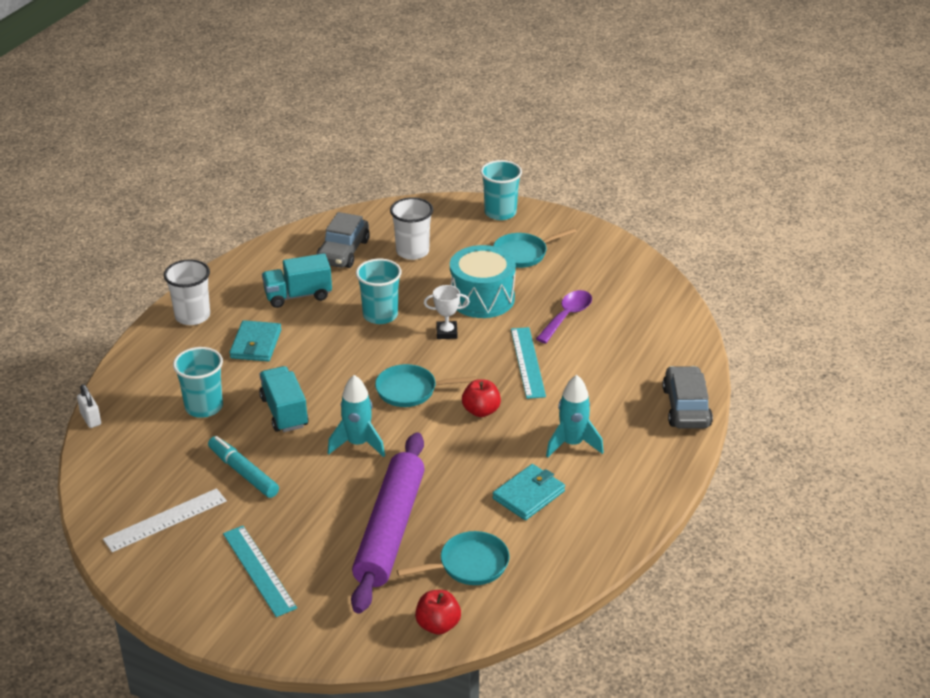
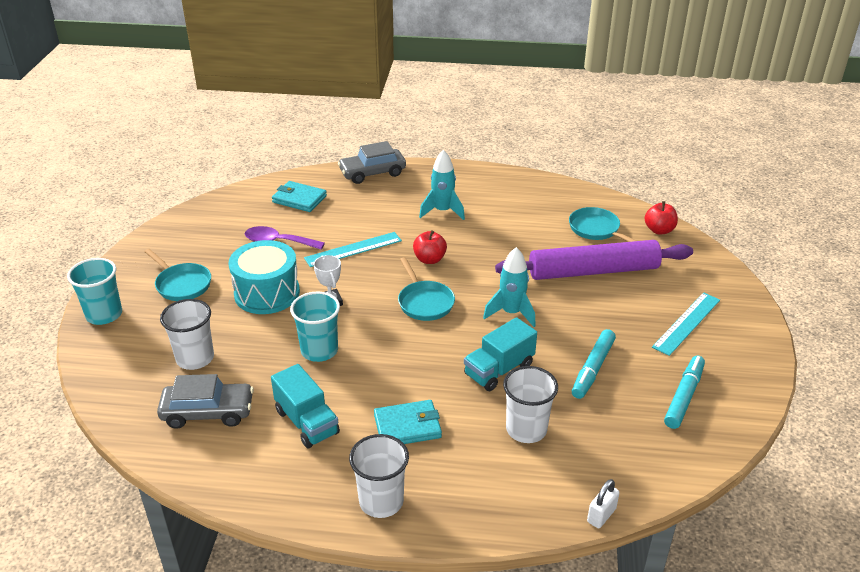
camera: 110 degrees left, 0 degrees up
(165, 520) = (684, 397): white ruler -> turquoise marker
(204, 407) = (526, 429): turquoise cup -> white cup
(528, 495) = (510, 219): turquoise wallet -> turquoise wallet (299, 199)

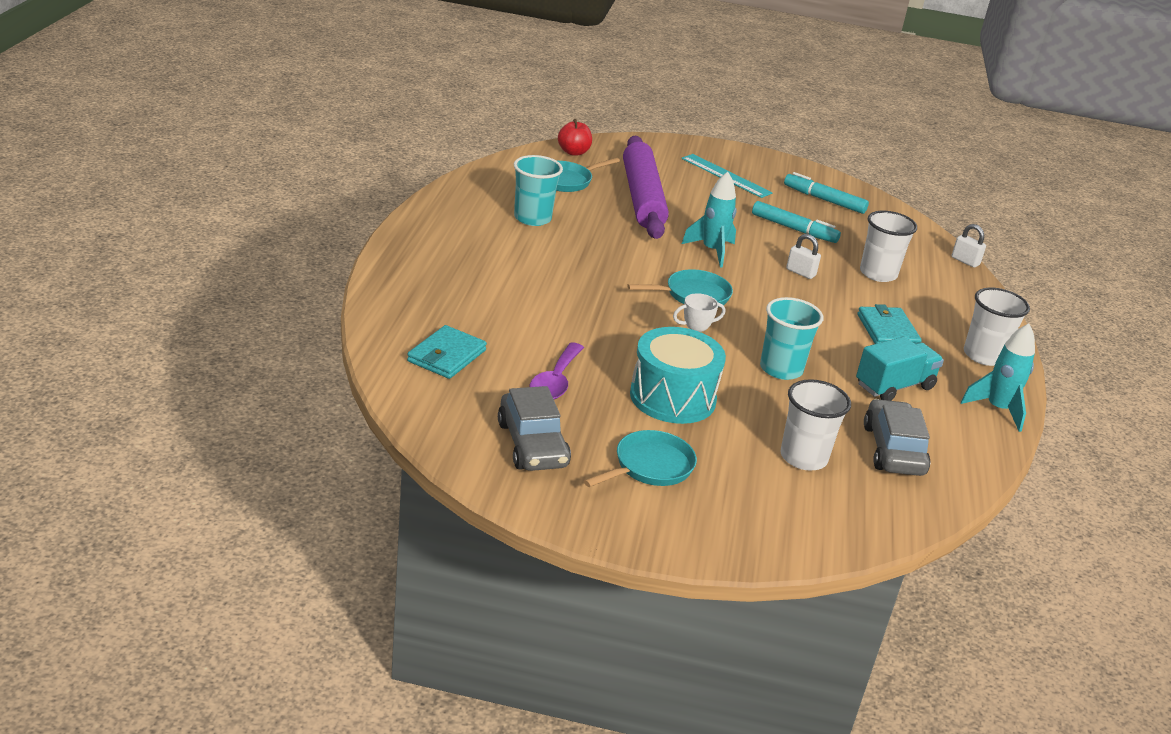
camera: 90 degrees left, 5 degrees down
(104, 315) = (719, 538): turquoise cup -> turquoise cup (532, 218)
(353, 249) = (583, 327): turquoise ruler -> none
(372, 173) = (392, 292): grey car -> grey car (532, 444)
(429, 259) = (611, 280): red apple -> none
(442, 211) = (507, 257): turquoise rocket -> turquoise rocket (997, 409)
(499, 370) = (800, 272): turquoise truck -> white padlock

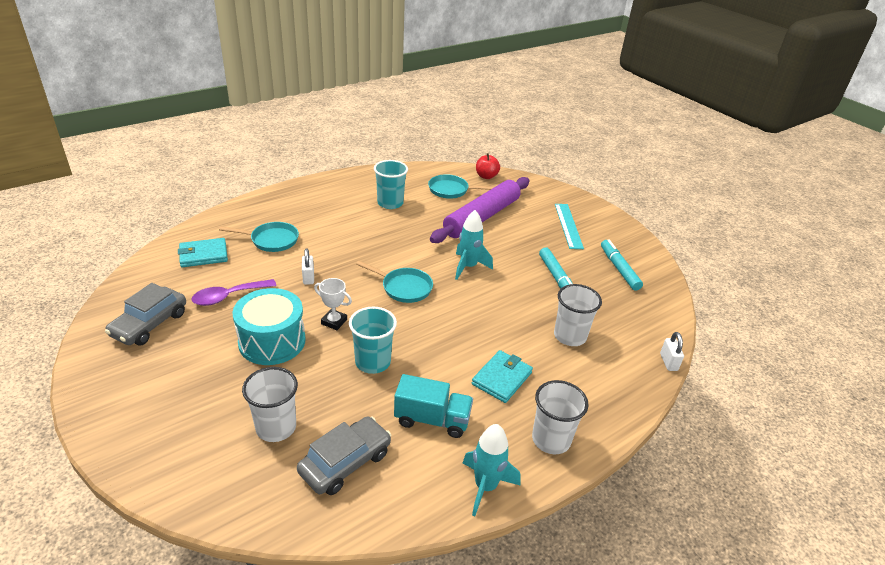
camera: 45 degrees right, 5 degrees up
(650, 466) = (180, 374): turquoise pan -> turquoise pan (271, 240)
(800, 272) = (508, 308): white padlock -> white padlock (308, 278)

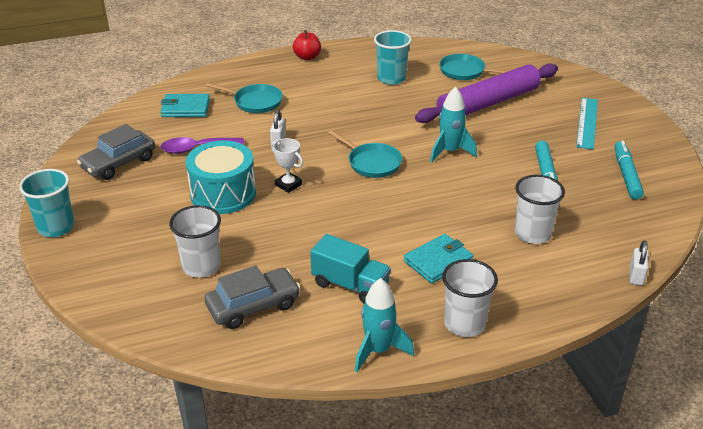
camera: 20 degrees right, 0 degrees up
(373, 362) = (312, 226): turquoise cup -> turquoise cup (56, 227)
(486, 176) = (513, 60): red apple -> red apple (307, 57)

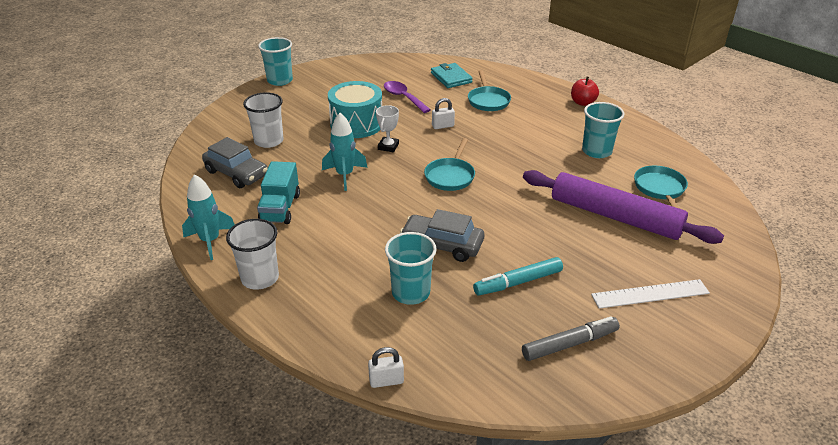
camera: 65 degrees right, 0 degrees up
(118, 163) = (362, 77): grey car -> grey car (442, 245)
(438, 261) = (335, 244): turquoise wallet -> none
(450, 151) = (505, 213): turquoise rocket -> turquoise rocket (345, 175)
(532, 233) = (411, 292): white cup -> turquoise cup
(587, 123) = (650, 294): turquoise ruler -> white ruler
(626, 175) = (569, 344): turquoise marker -> grey marker

